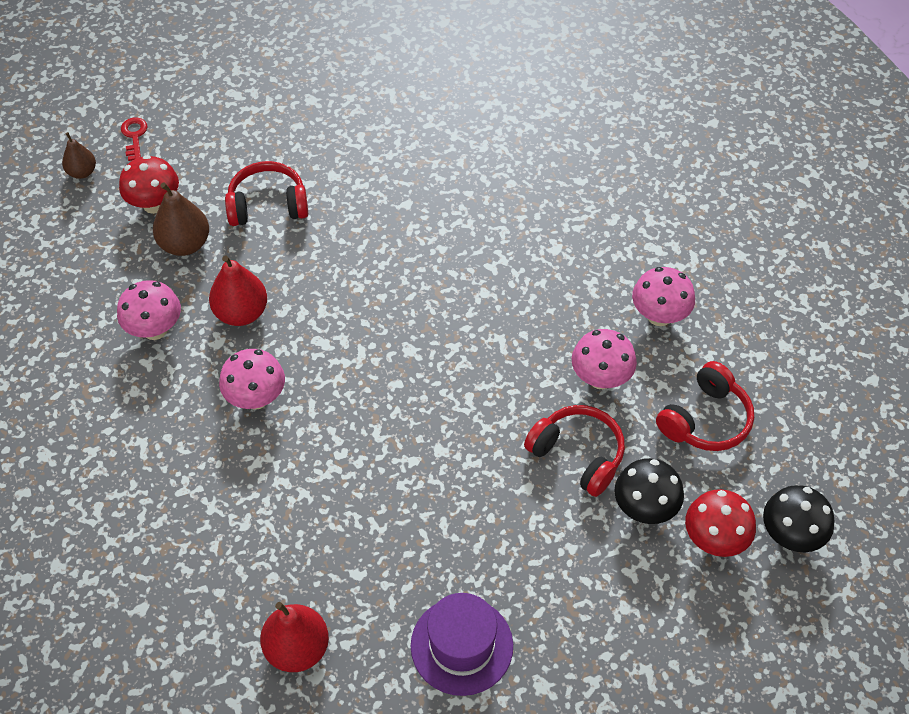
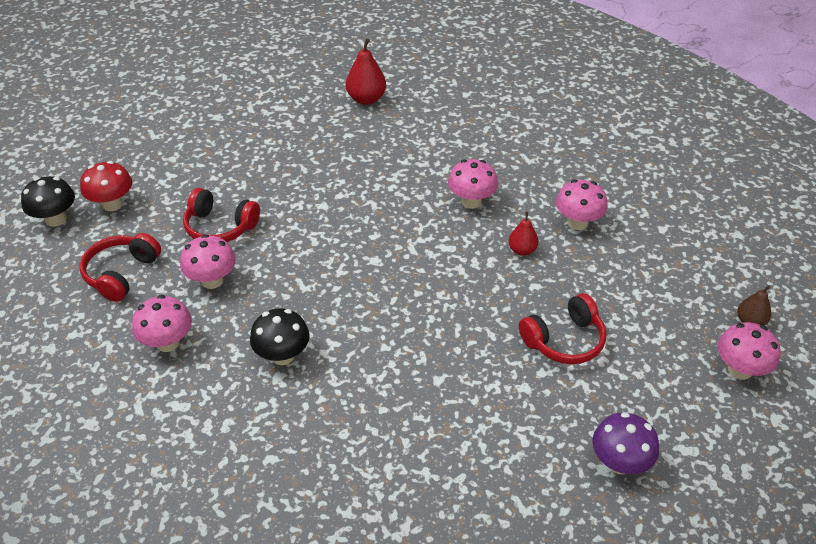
camera: 160 degrees right, 10 degrees down
(134, 136) = (740, 370): red key -> pink mushroom
(154, 204) = (662, 312): red mushroom -> none
(185, 244) = (607, 287): brown pear -> none
(241, 313) = (522, 250): red pear -> red pear, size x0.61
(295, 100) = (619, 462): none -> purple mushroom
(461, 646) = (270, 121): purple hat -> none
(644, 508) = (165, 209): black mushroom -> black mushroom (282, 355)

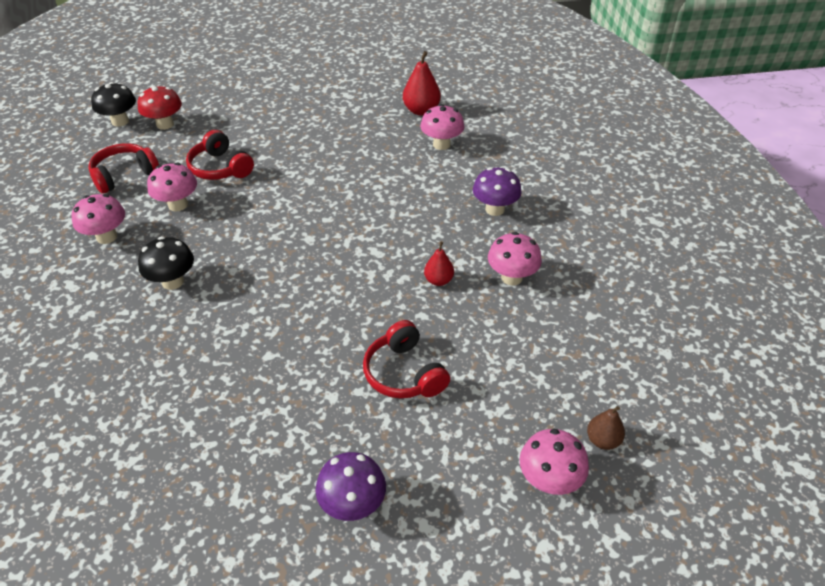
camera: 30 degrees right, 0 degrees up
(471, 201) = (432, 223): pink mushroom -> pink mushroom (441, 144)
(513, 168) = (495, 209): none -> purple mushroom
(564, 340) = (404, 373): red headphones -> red headphones turned 60 degrees clockwise

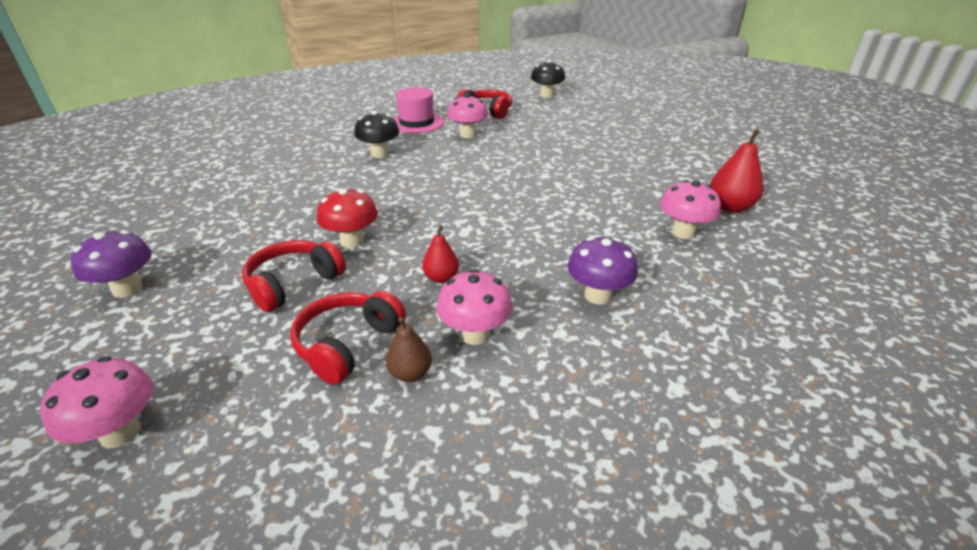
camera: 70 degrees right, 10 degrees down
(106, 237) = (416, 123): pink mushroom -> pink hat
(165, 124) = (559, 108): red mushroom -> red mushroom (352, 241)
(220, 168) = (526, 137): red headphones -> red headphones (347, 344)
(602, 440) = (180, 484): brown pear -> brown pear (410, 373)

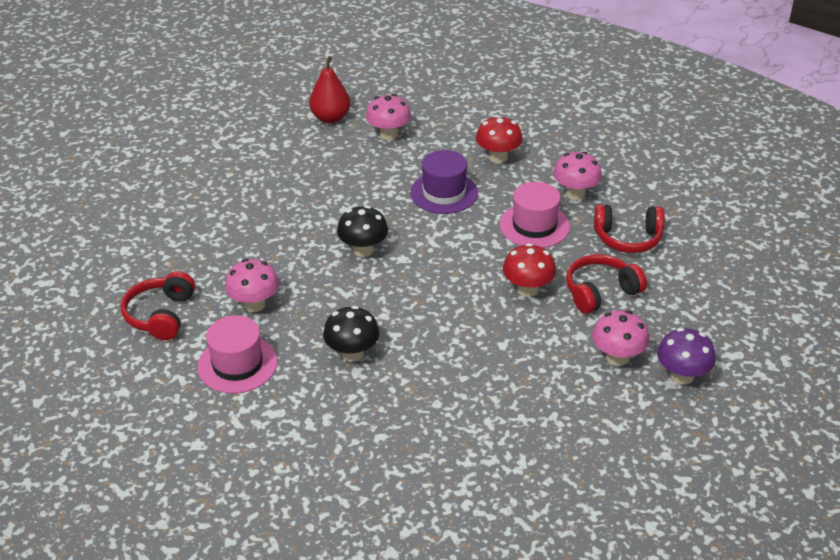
camera: 115 degrees left, 5 degrees up
(120, 432) = (755, 286): pink mushroom -> pink mushroom (617, 357)
(293, 284) = (600, 292): red headphones -> red headphones turned 135 degrees clockwise
(410, 373) = (625, 206): brown pear -> none
(441, 278) = (534, 225): red pear -> pink hat
(546, 95) = (67, 280): black mushroom -> black mushroom (363, 250)
(547, 238) = (444, 193): none -> purple hat
(597, 295) = (498, 157): purple mushroom -> red mushroom

